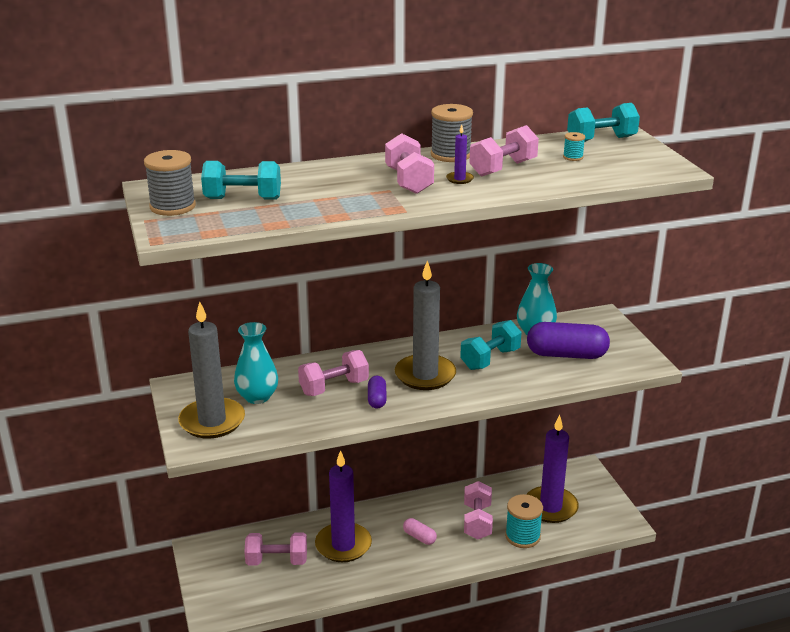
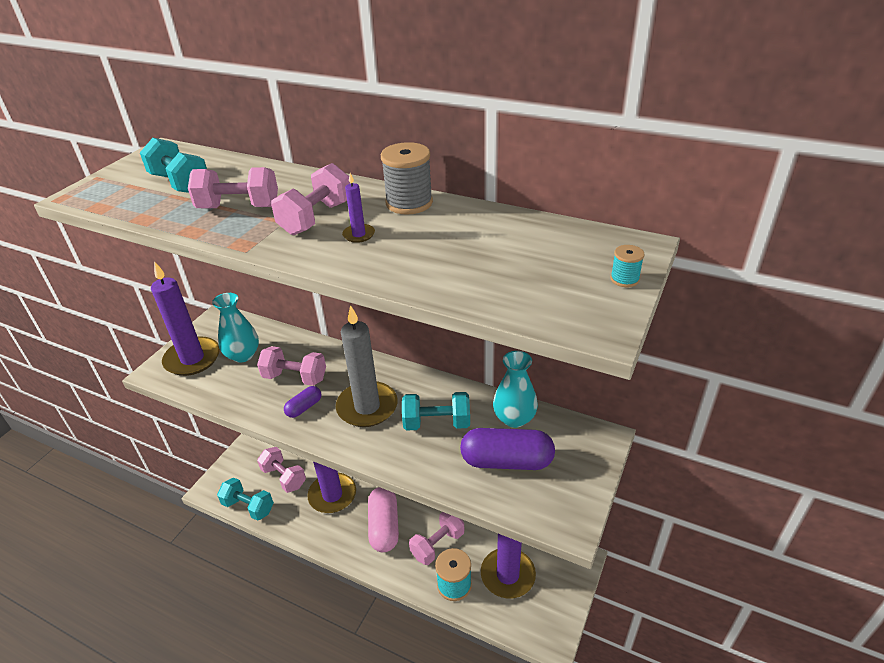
camera: 45 degrees right, 10 degrees up
(172, 206) = (133, 172): grey spool -> none
(212, 421) = (192, 359): grey candle -> purple candle
(419, 537) = (384, 526): pink capsule -> pink capsule, size x1.98
(503, 168) = (420, 239): pink dumbbell -> pink dumbbell (239, 207)
(566, 355) = (506, 461): purple capsule -> purple capsule turned 45 degrees counterclockwise
(573, 157) = (516, 255): turquoise spool -> turquoise spool (624, 279)
(601, 140) = (593, 245): turquoise dumbbell -> turquoise dumbbell (248, 507)

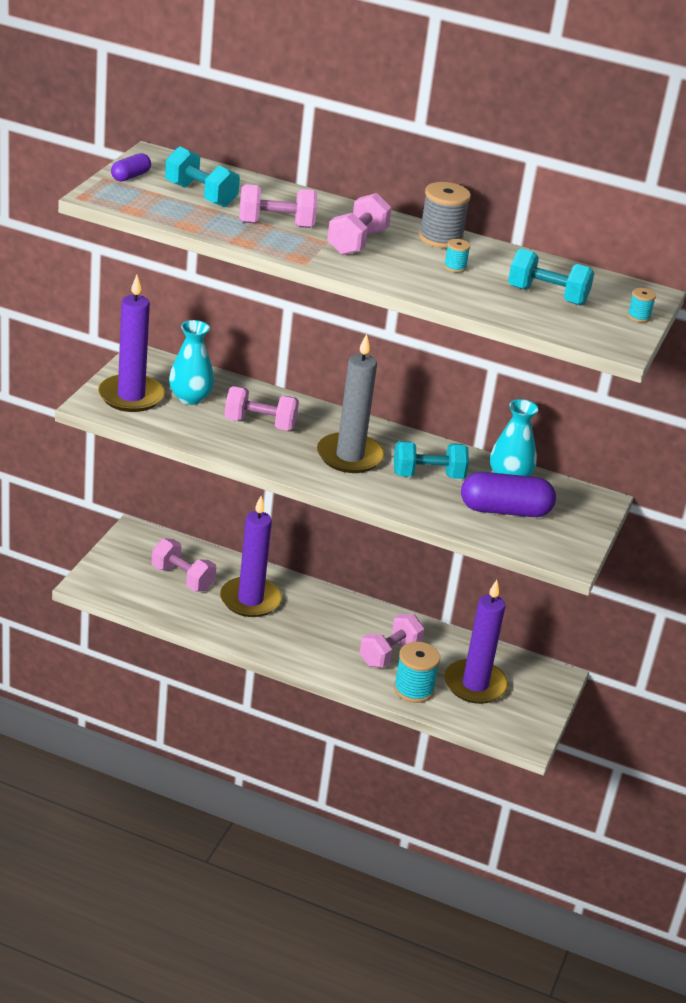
camera: 10 degrees left, 5 degrees down
(248, 507) = (145, 604): turquoise dumbbell -> turquoise dumbbell (547, 296)
(304, 407) = (280, 451): purple capsule -> purple capsule (130, 176)
(359, 235) = (403, 261): purple candle -> none
(384, 526) = (322, 634): pink capsule -> none
(415, 236) = (455, 267): none -> turquoise spool

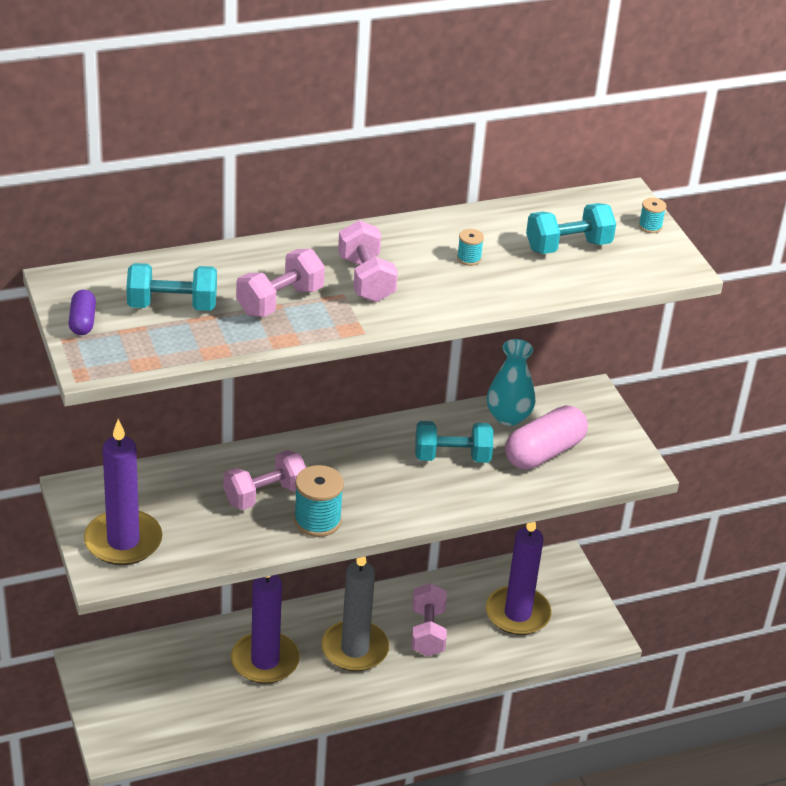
camera: 40 degrees left, 5 degrees up
(182, 578) = (185, 681): pink dumbbell -> none
(190, 398) = (174, 507): turquoise vase -> none
(349, 456) = (374, 479): grey candle -> grey candle (355, 649)
(413, 689) = (481, 653): turquoise spool -> turquoise spool (317, 521)
(428, 475) = (452, 457): turquoise dumbbell -> turquoise dumbbell turned 45 degrees clockwise
(440, 238) = (415, 232): grey spool -> none
(505, 510) = (544, 452): purple capsule -> pink capsule

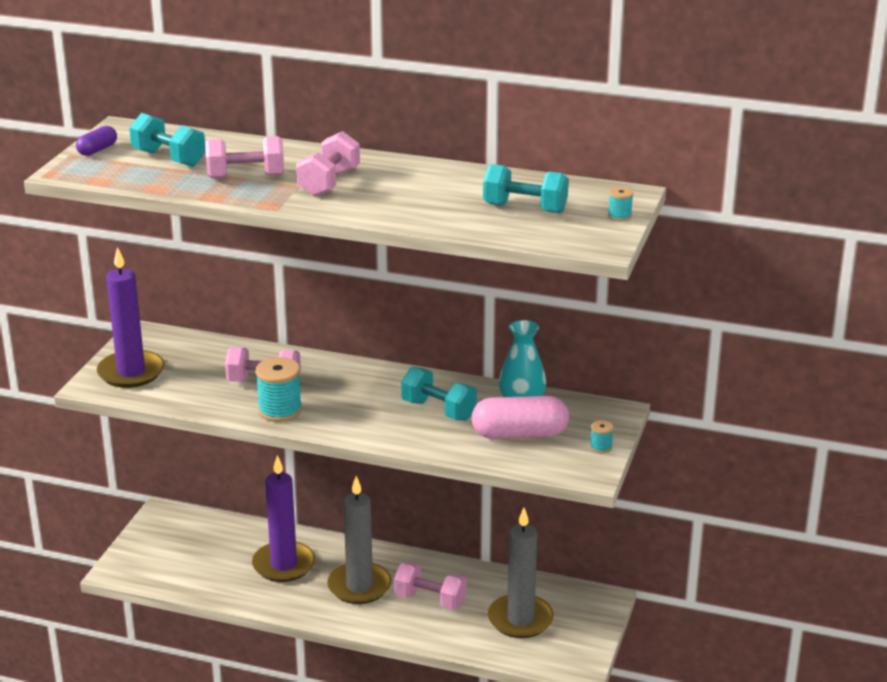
camera: 40 degrees right, 10 degrees down
(427, 632) = (430, 600): pink dumbbell -> pink dumbbell turned 75 degrees clockwise
(469, 258) = (430, 193): turquoise spool -> turquoise spool (601, 447)
(517, 614) = (520, 619): purple candle -> grey candle

